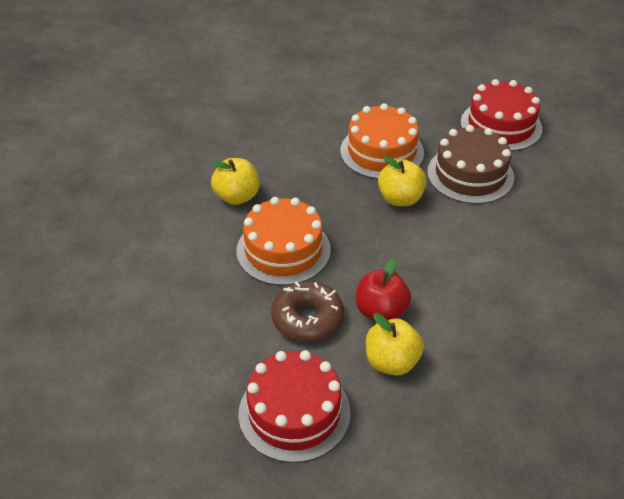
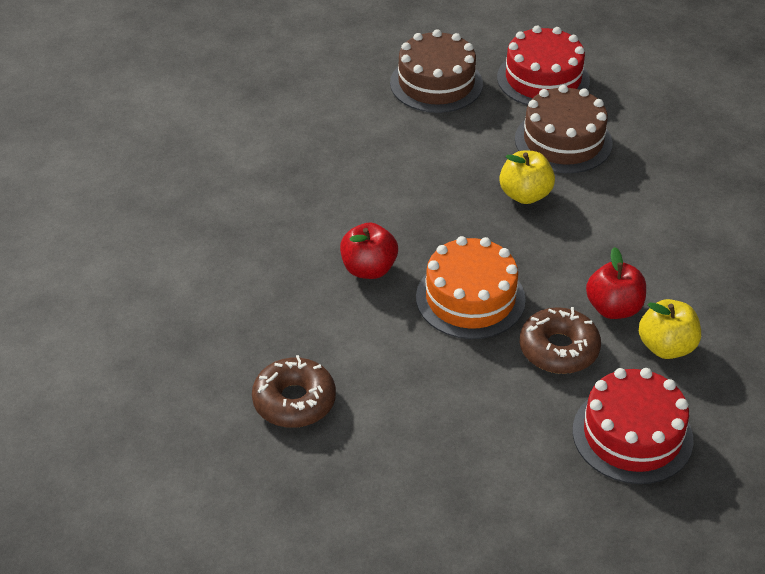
camera: 35 degrees left, 0 degrees up
(96, 257) = (294, 401): none -> brown donut
(237, 196) = (369, 269): yellow apple -> red apple
(381, 152) = (460, 156): orange cake -> none
(416, 97) = (436, 83): none -> brown cake

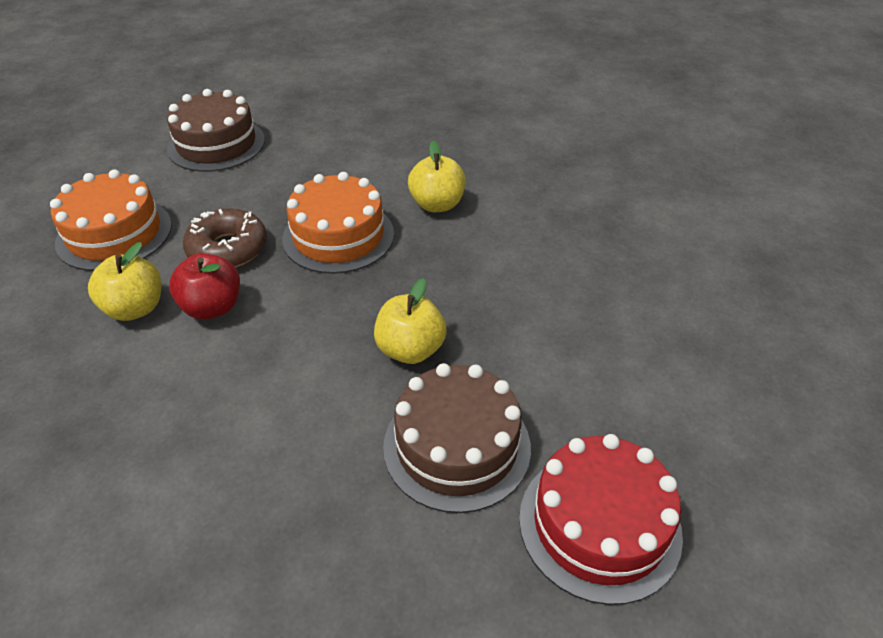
camera: 130 degrees right, 0 degrees up
(294, 401) = (363, 122): brown donut -> none
(369, 269) = (437, 204): red apple -> yellow apple
(436, 83) = (674, 404): brown cake -> brown cake (216, 144)
(632, 435) = (114, 234): red cake -> orange cake

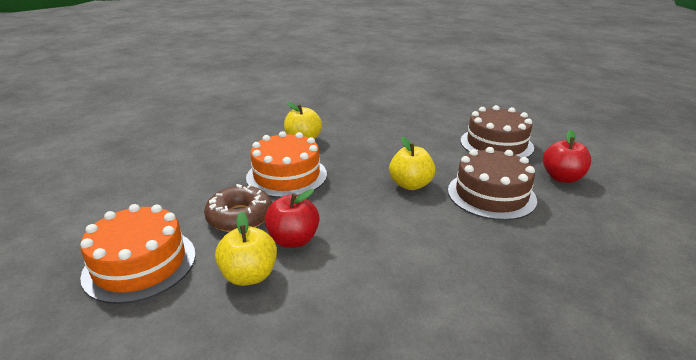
camera: 55 degrees left, 15 degrees down
(216, 144) = (110, 188): brown cake -> brown cake (496, 144)
(599, 524) = (562, 178): red cake -> red apple

